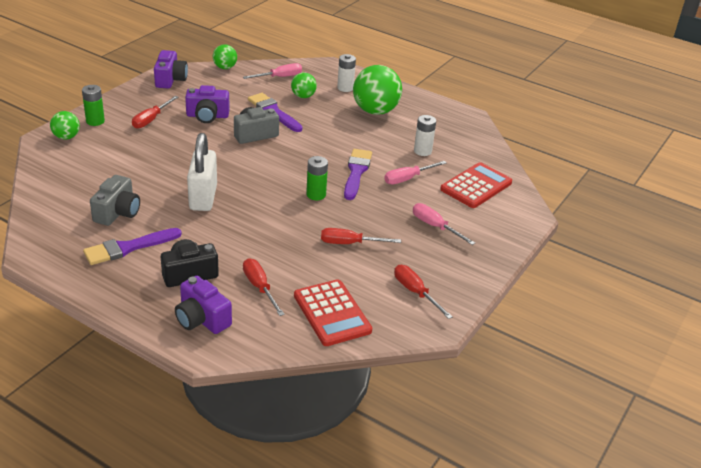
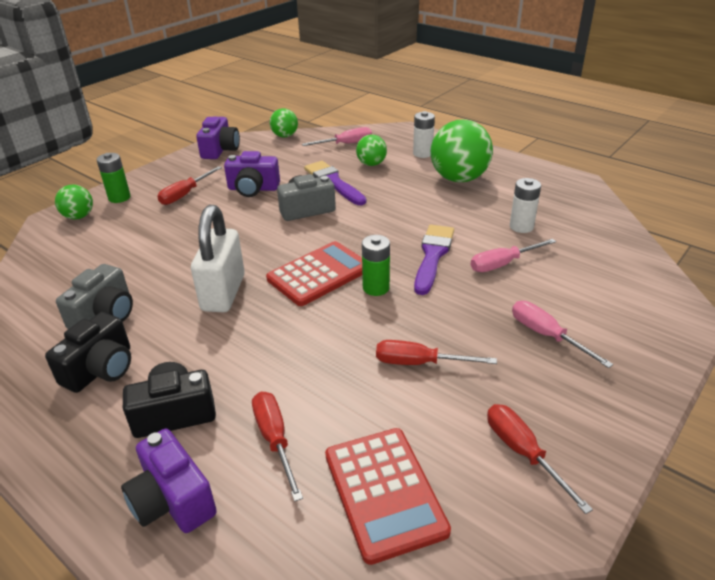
camera: 10 degrees right, 0 degrees up
(128, 248) = (101, 369): purple brush -> black camera
(476, 186) = (600, 273): red calculator -> red calculator (319, 274)

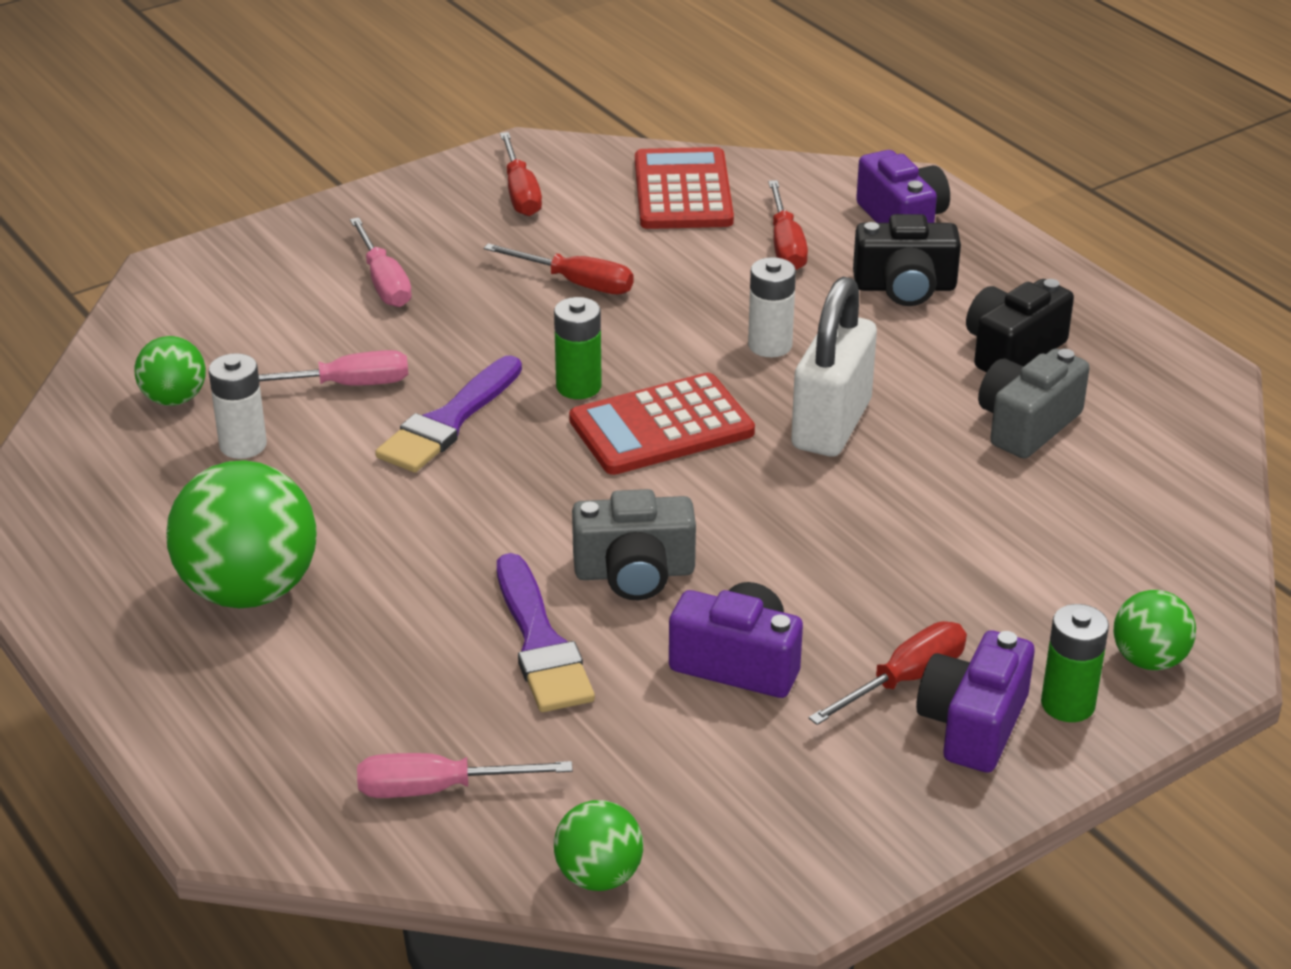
camera: 165 degrees left, 0 degrees up
(220, 150) = (806, 848): purple camera -> purple camera (973, 724)
(371, 164) = (416, 687): green ball -> green ball (174, 399)
(422, 153) = (263, 698): white battery -> white battery (770, 345)

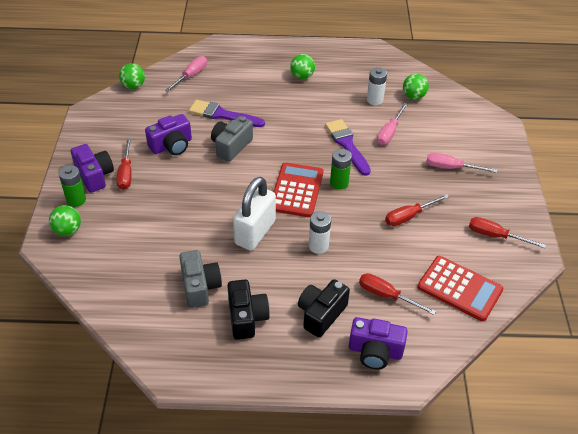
camera: 125 degrees right, 10 degrees up
(249, 590) = (302, 76): green ball -> green ball, size x0.53
(831, 425) = (255, 232): white padlock -> white padlock turned 60 degrees clockwise

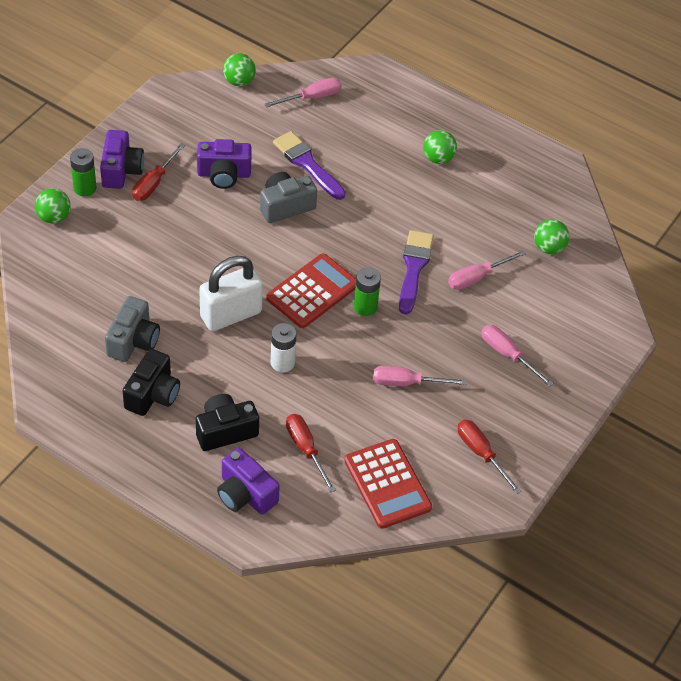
camera: 30 degrees right, 5 degrees up
(374, 100) = (497, 229): white battery -> none
(409, 216) = (406, 383): red screwdriver -> pink screwdriver

